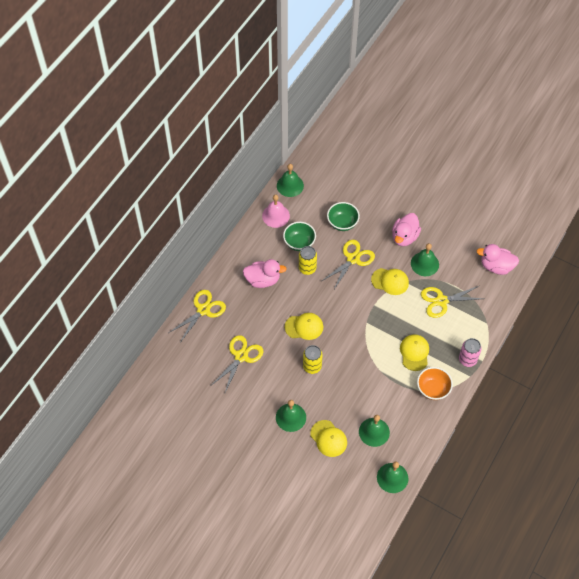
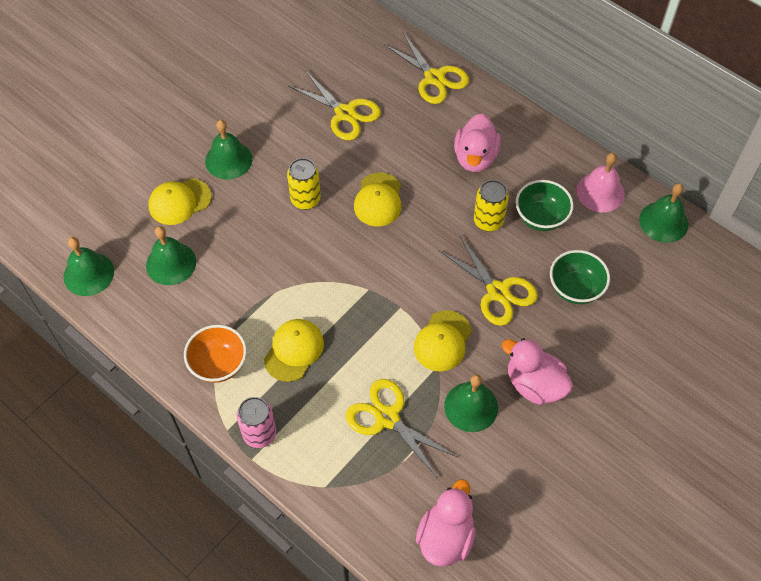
camera: 100 degrees right, 0 degrees up
(414, 353) = (294, 350): yellow cap -> yellow cap turned 75 degrees counterclockwise
(441, 301) = (387, 418): yellow scissors -> yellow scissors turned 45 degrees counterclockwise

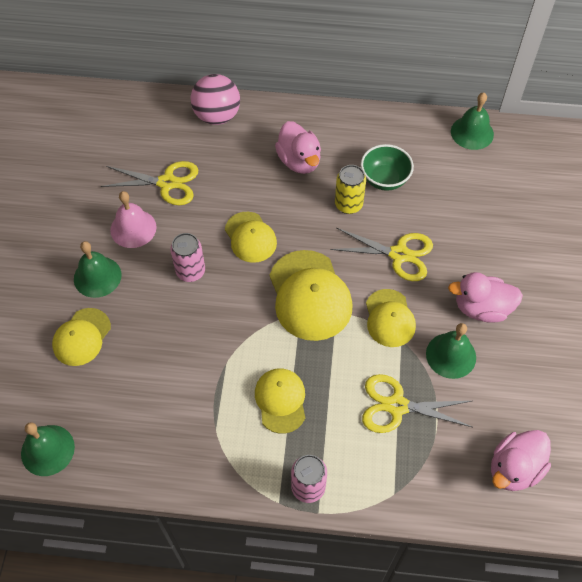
camera: 35 degrees left, 0 degrees up
(171, 263) = (116, 394): green bell -> none
(219, 364) = (227, 453): orange bowl -> none
(305, 199) = (190, 271): yellow can -> pink can
(389, 279) = (310, 295): none -> yellow cap
(434, 78) = (217, 116): yellow scissors -> pink ball
(445, 537) = (514, 468): pink duck -> pink duck turned 120 degrees counterclockwise
(575, 288) = (452, 218): green bowl -> none
(600, 192) = (411, 136): pink bell -> pink bell (133, 228)

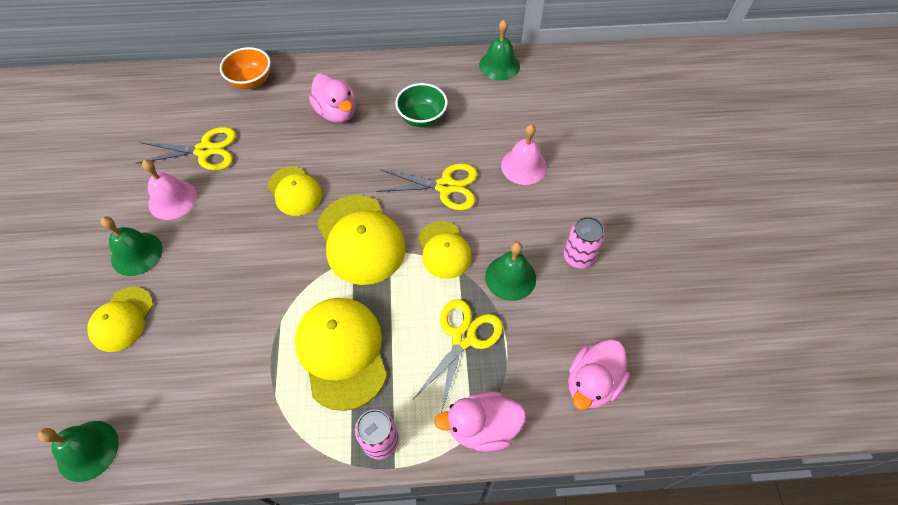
camera: 10 degrees left, 0 degrees up
(190, 271) = (235, 234): pink can -> pink can (578, 257)
(217, 116) = (251, 81): pink ball -> orange bowl
(280, 400) = (342, 352): yellow cap -> yellow cap, size x1.61
(348, 204) = (390, 146): yellow can -> none
(397, 406) = (463, 338): yellow scissors -> yellow scissors turned 120 degrees clockwise
(481, 245) = (524, 166): none -> pink bell
(481, 308) = (533, 226): pink duck -> pink duck (482, 427)

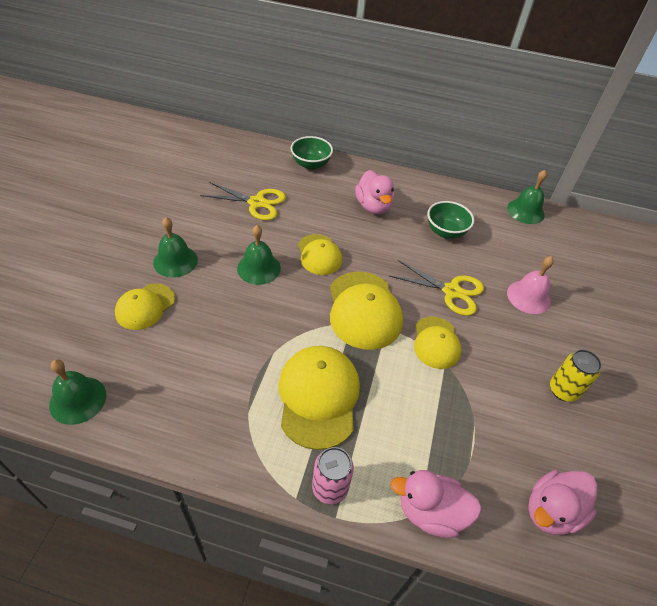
camera: 15 degrees right, 10 degrees down
(172, 199) = (218, 230): pink bell -> none
(251, 81) = (311, 164): orange bowl -> green bowl
(463, 338) = (434, 424): yellow scissors -> none
(510, 277) = (492, 386): green bell -> green bell (259, 268)
(578, 257) = (563, 390): pink can -> yellow can

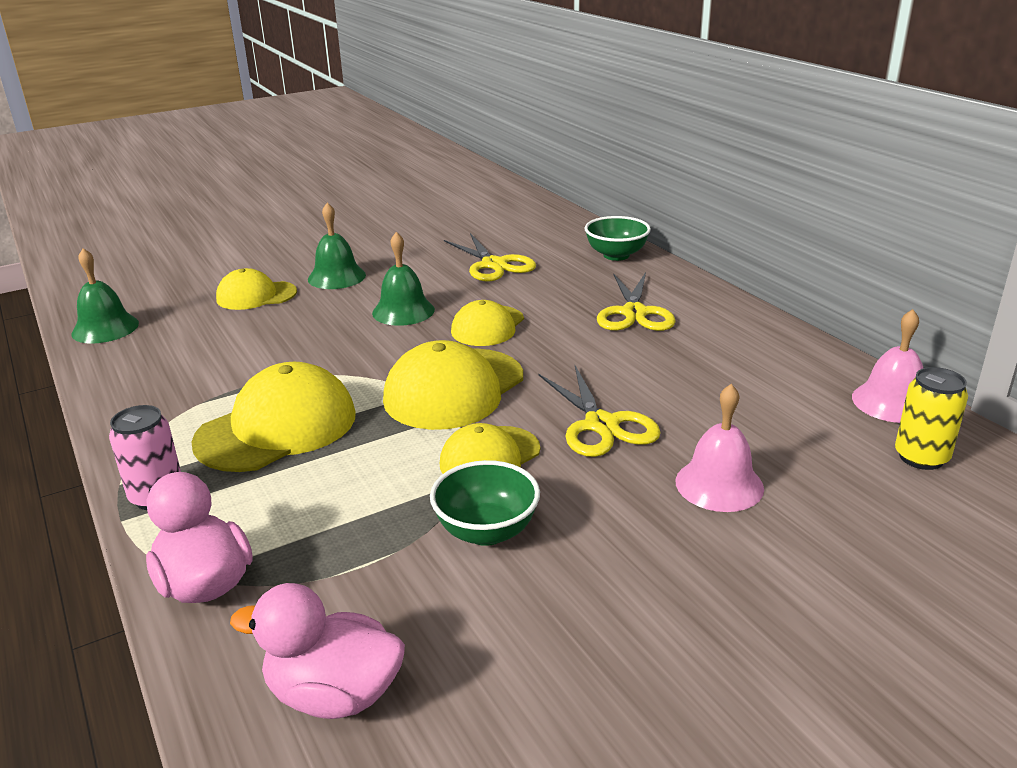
camera: 50 degrees right, 20 degrees down
(373, 206) = (634, 313): pink duck -> yellow scissors
(445, 232) = (700, 371): green bowl -> green bowl (486, 531)
(525, 211) = (892, 402): green bell -> pink bell
(563, 390) = (589, 601): yellow can -> yellow can (921, 457)

